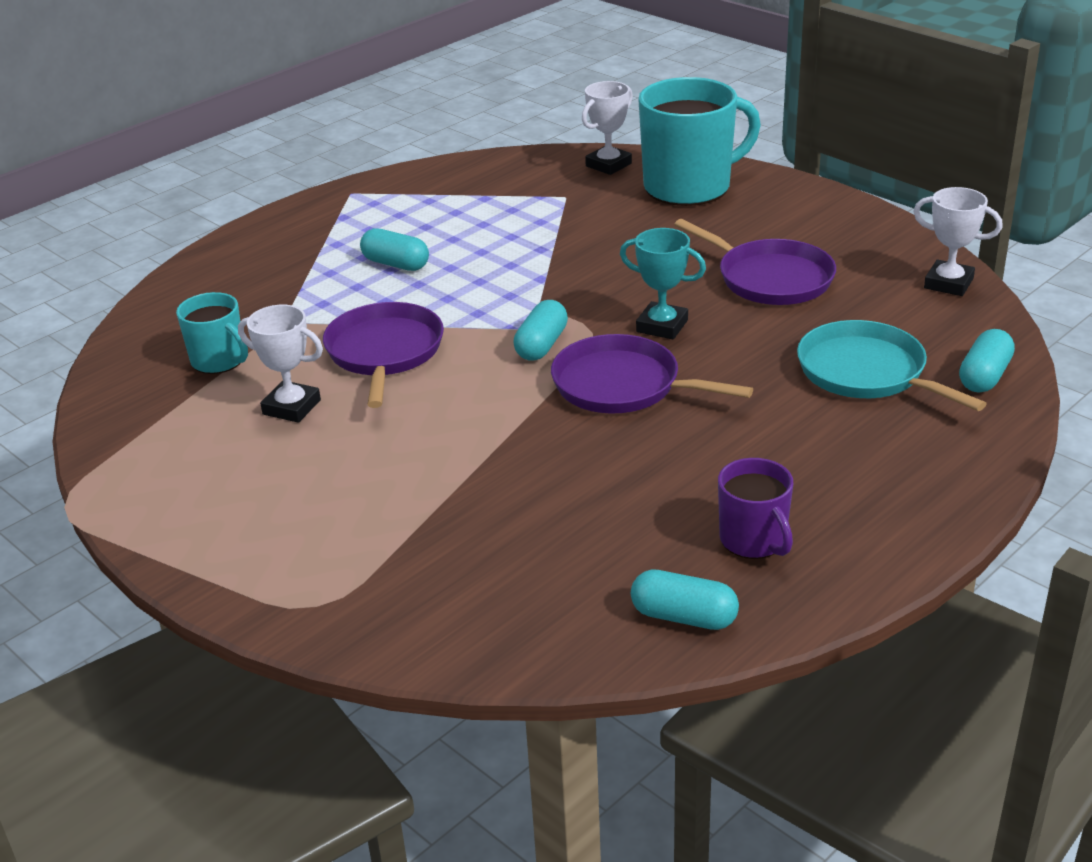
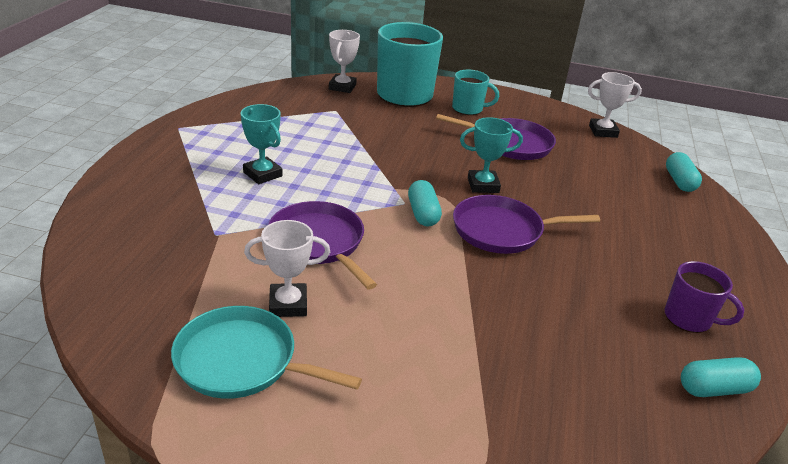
camera: 35 degrees left, 0 degrees up
(219, 361) = (189, 279): turquoise mug -> turquoise mug (468, 109)
(395, 264) = (262, 174): turquoise capsule -> turquoise trophy
(866, 372) = (623, 192): turquoise pan -> turquoise pan (242, 361)

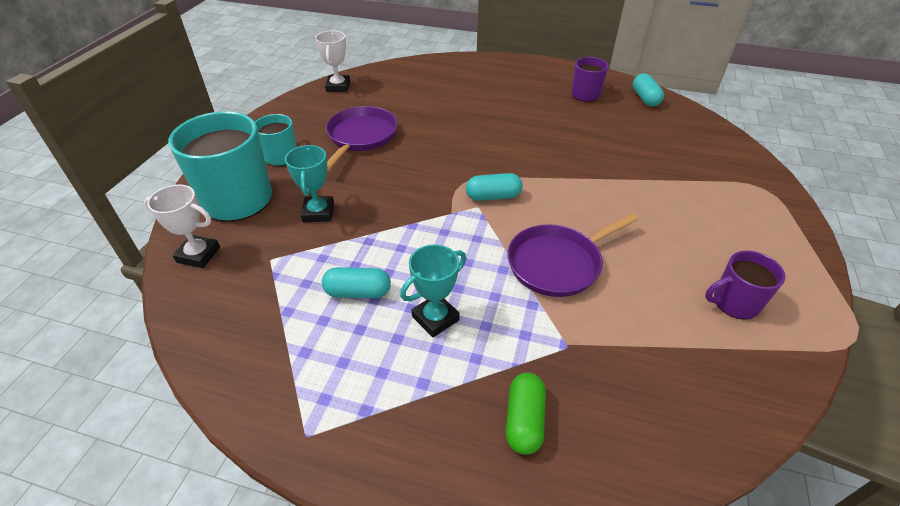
camera: 85 degrees left, 10 degrees up
(154, 205) = (524, 420): none -> green capsule
(242, 361) = (734, 303): turquoise pan -> purple mug
(288, 304) = (653, 279): white trophy -> none
(483, 185) = (439, 159): turquoise trophy -> turquoise trophy (318, 212)
(502, 230) = (509, 155): purple pan -> none
(679, 181) = (421, 68): turquoise capsule -> turquoise capsule (358, 292)

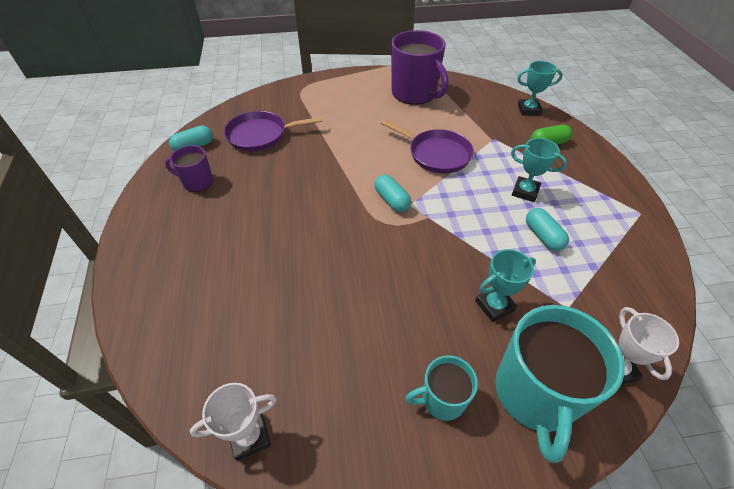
camera: 115 degrees left, 5 degrees up
(361, 136) = (360, 336): purple pan -> purple pan (260, 135)
(642, 458) = (528, 110): none -> turquoise trophy
(734, 303) = (415, 93): purple mug -> purple mug, size x1.88

